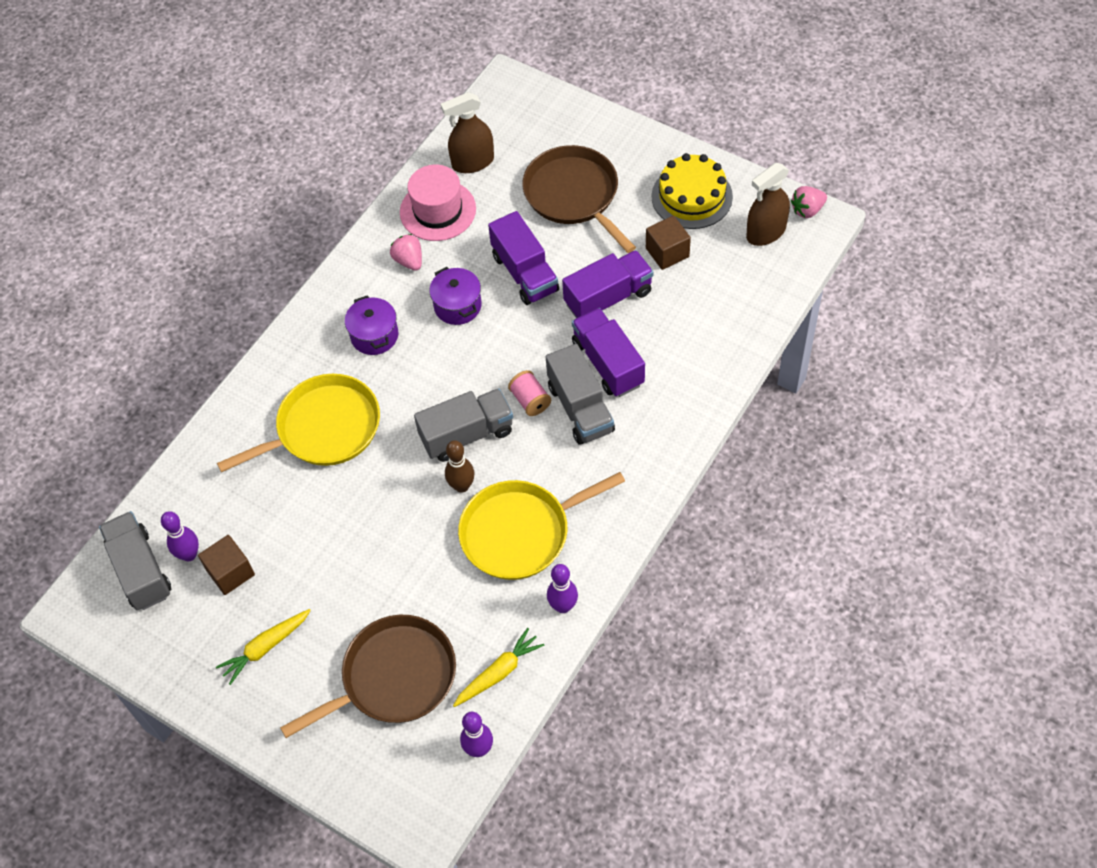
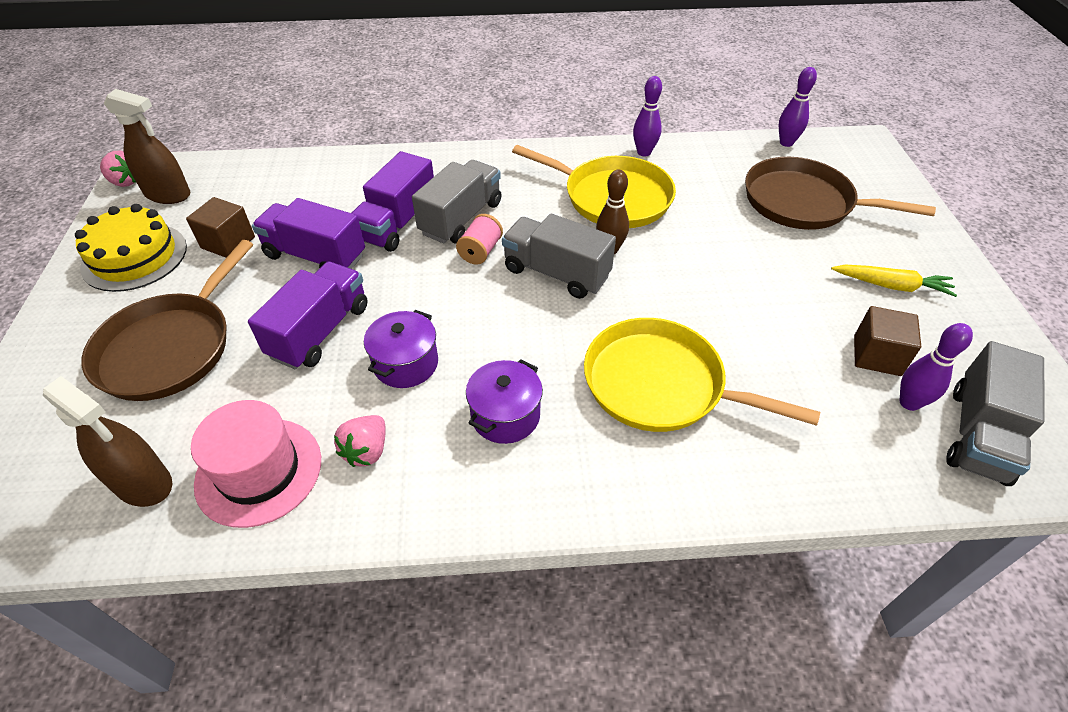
camera: 130 degrees left, 10 degrees down
(499, 673) = (728, 158): yellow carrot -> none

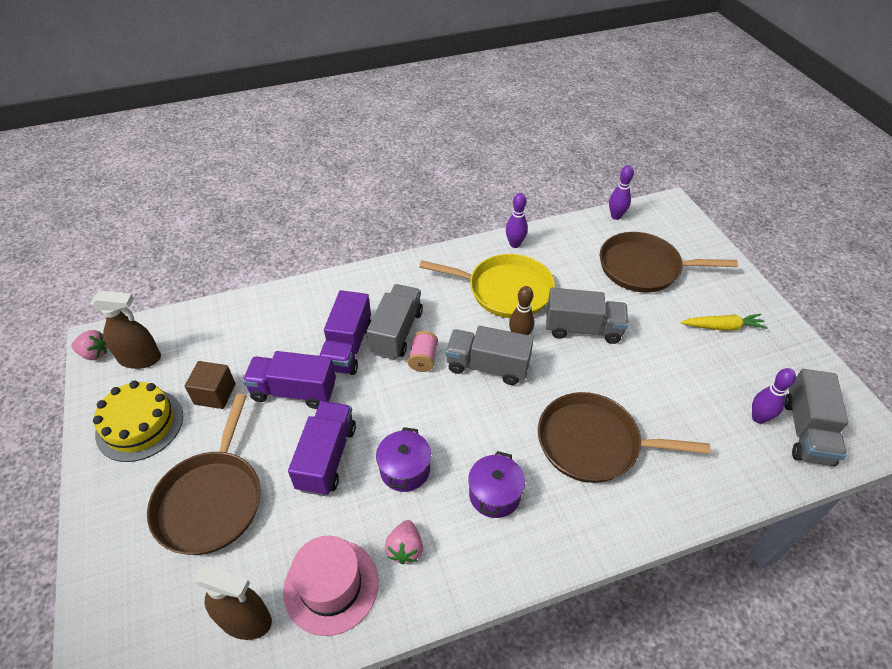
camera: 15 degrees left, 0 degrees up
(661, 384) = (594, 443): yellow pan -> brown pan
(696, 254) = (583, 329): none -> grey truck
(877, 355) = (728, 386): brown cube -> none

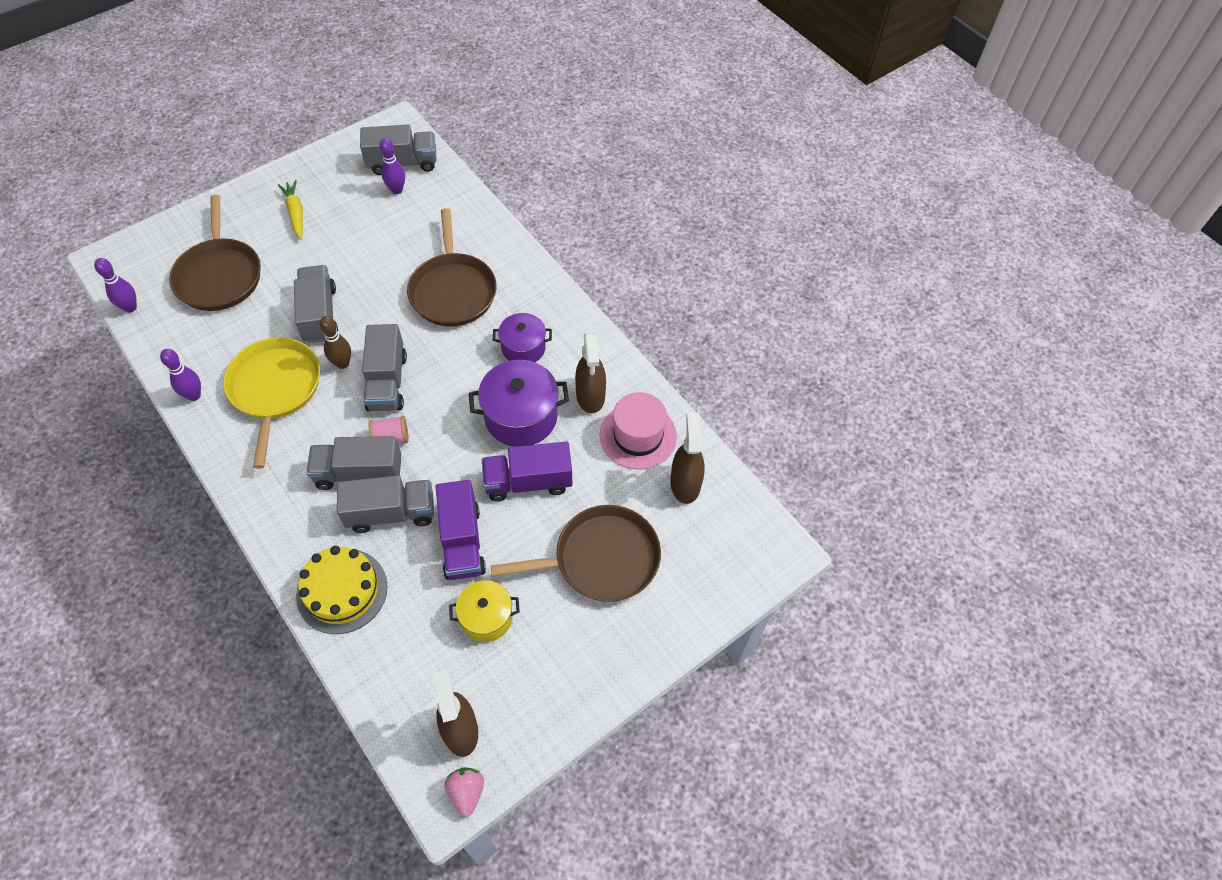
camera: 110 degrees left, 10 degrees up
(140, 424) = (545, 673): yellow cake -> yellow cake (342, 591)
(215, 394) = (486, 618): brown cube -> yellow pot
(348, 347) = (391, 513): purple truck -> grey truck
(405, 469) = (521, 417): purple pot -> purple pot, size x1.58
(405, 548) = (590, 396): pink strawberry -> brown spray bottle

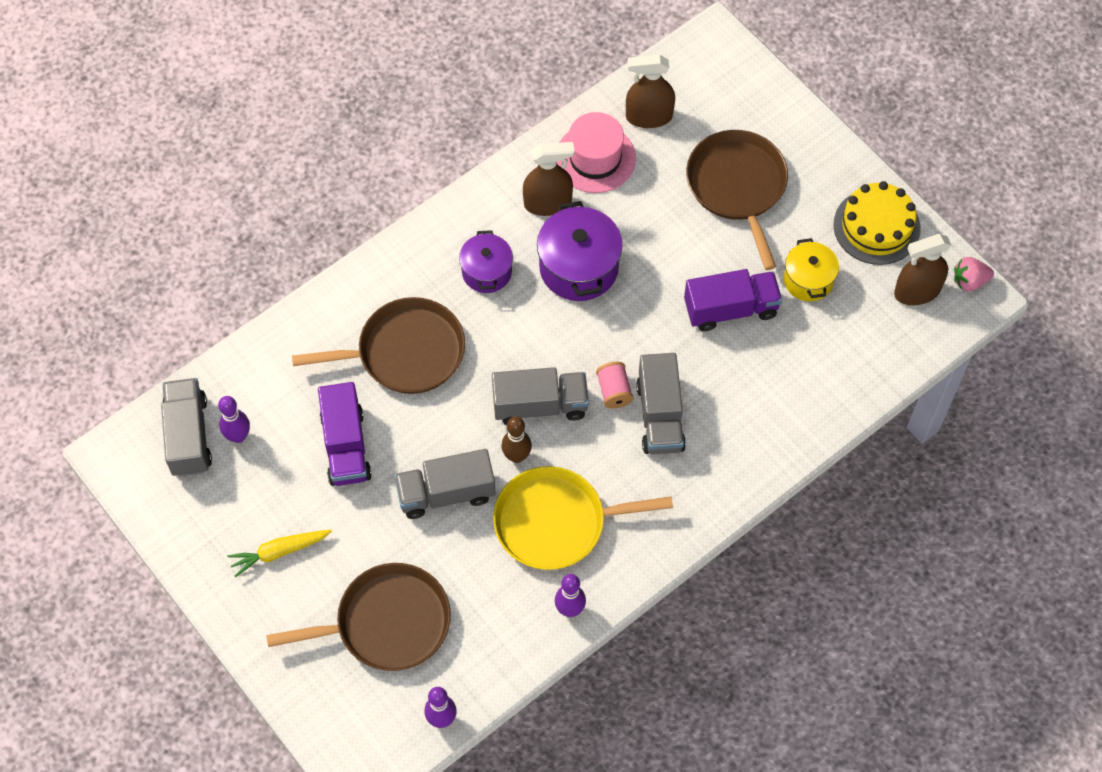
camera: 90 degrees left, 5 degrees up
(342, 591) = (794, 411): yellow cake -> yellow cake (876, 226)
(391, 513) = (704, 378): grey truck -> none
(528, 482) = (657, 255): purple truck -> purple truck (346, 446)

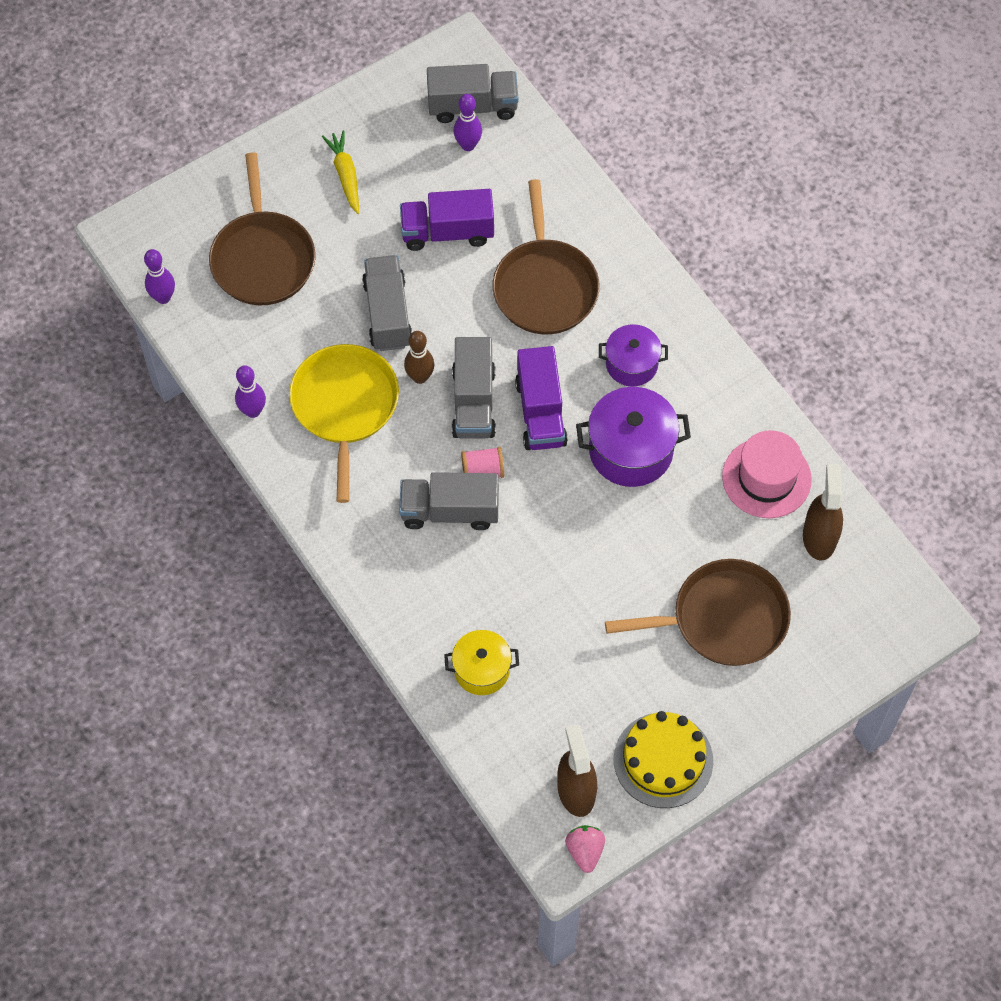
camera: 95 degrees right, 0 degrees up
(548, 203) = (711, 427): brown spray bottle -> none
(730, 309) = (569, 593): purple truck -> purple truck (540, 412)
(808, 280) = (599, 677): yellow pot -> yellow pot (482, 670)

